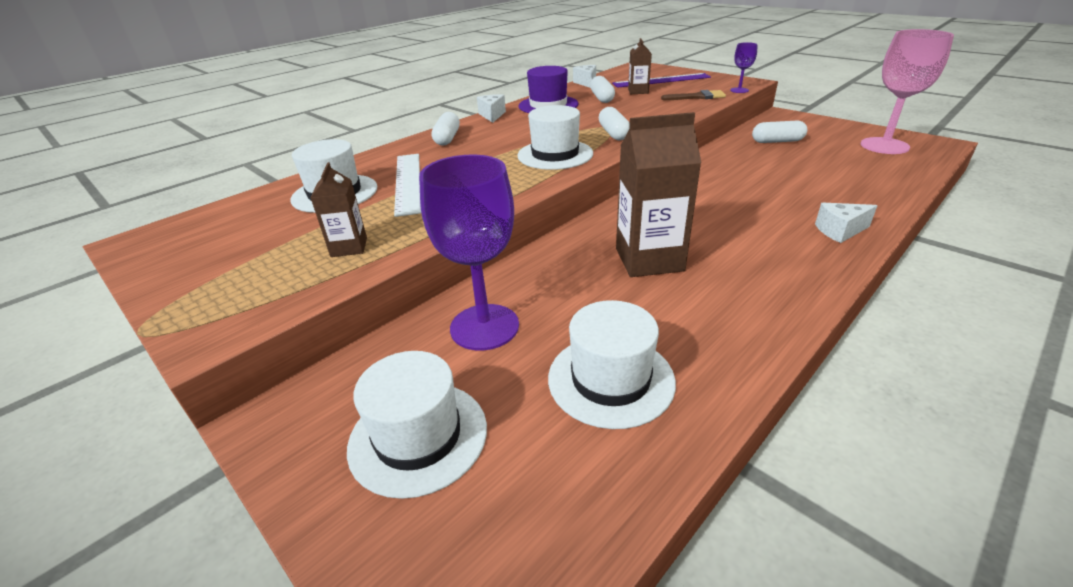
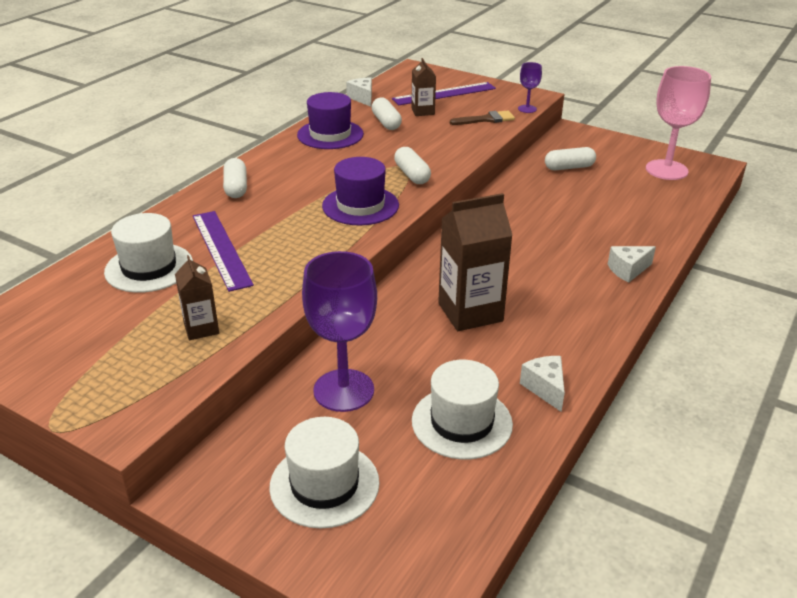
camera: 15 degrees left, 0 degrees up
(408, 182) = (221, 249): white ruler -> purple ruler
(492, 115) = (272, 152): white cheese -> white cheese (545, 388)
(555, 154) = (360, 206): white hat -> purple hat

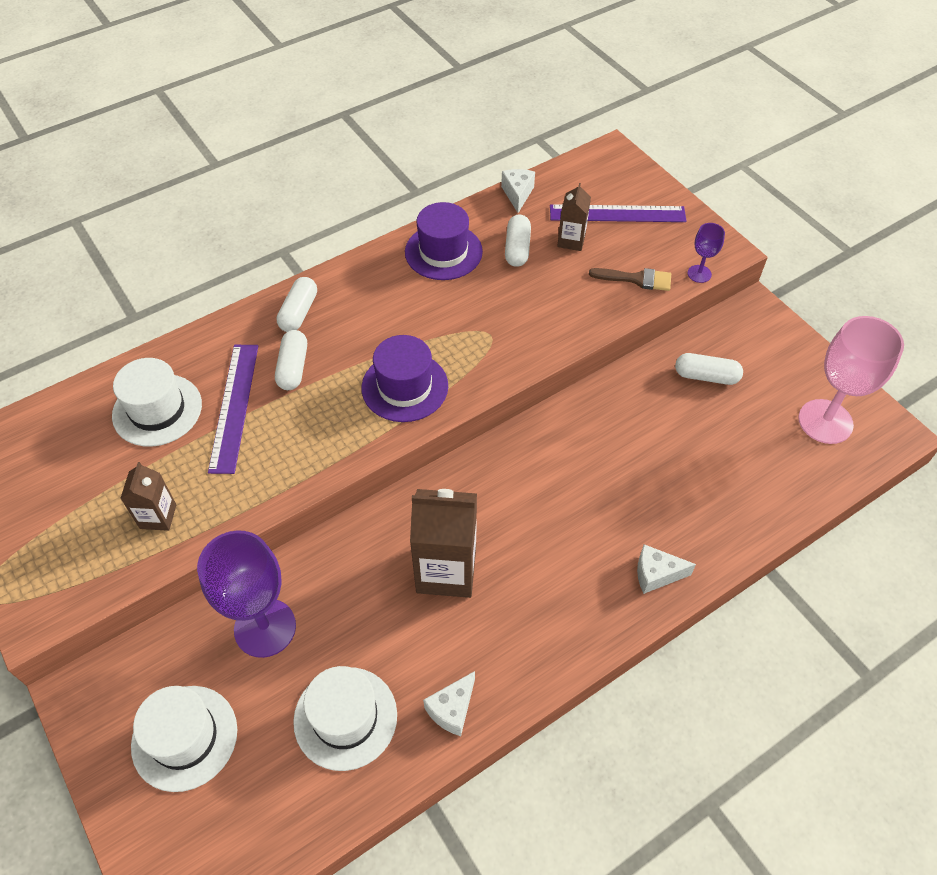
camera: 25 degrees right, 20 degrees up
(412, 175) = (489, 353): white capsule -> white capsule (293, 367)
(545, 388) = (452, 709): white cheese -> white cheese turned 150 degrees counterclockwise

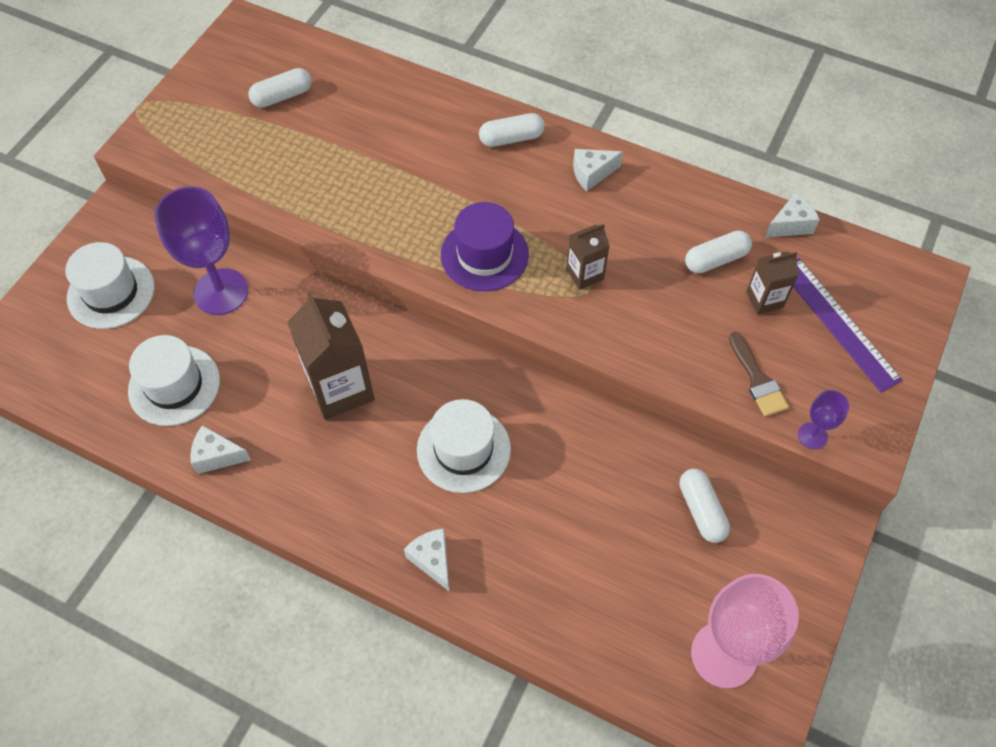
camera: 60 degrees right, 5 degrees up
(157, 410) = (350, 106): white hat -> white hat (463, 449)
(158, 516) = (256, 164): brown carton -> brown carton (585, 274)
(234, 406) = (385, 151): purple ruler -> none
(293, 367) = (450, 167): white capsule -> white capsule (282, 96)
(379, 279) = (592, 174): none -> white cheese
(443, 252) = (664, 204): purple hat -> none

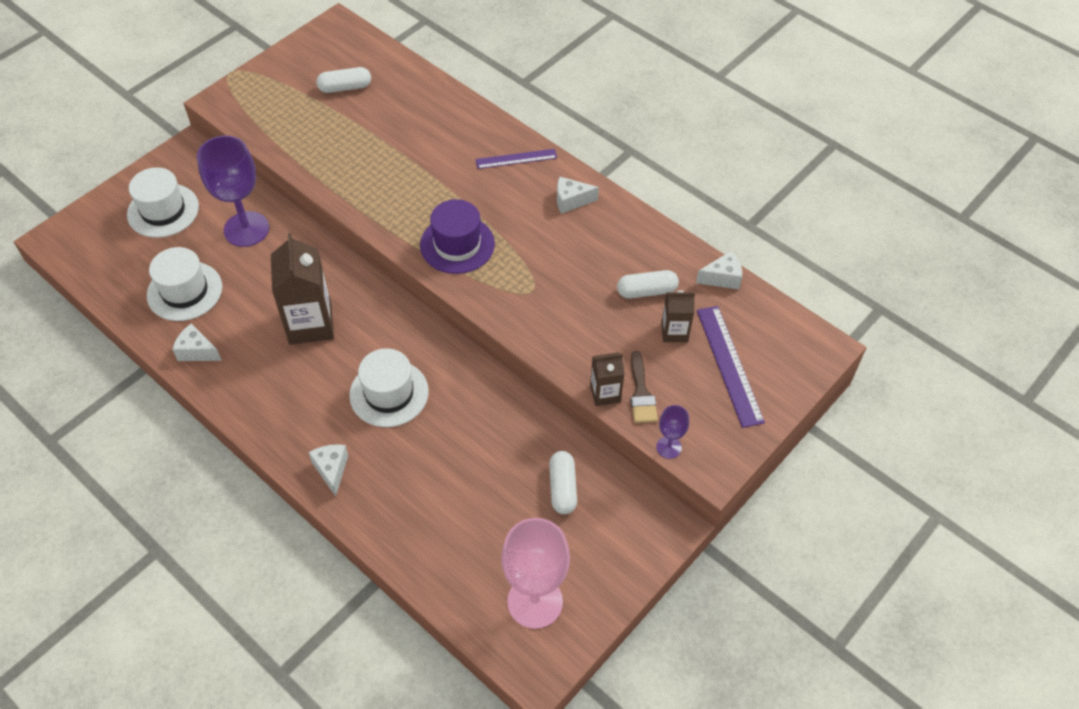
camera: 15 degrees right, 5 degrees down
(511, 138) = (516, 159): white capsule -> purple ruler
(585, 274) = (532, 278): brown carton -> brown carton (605, 393)

